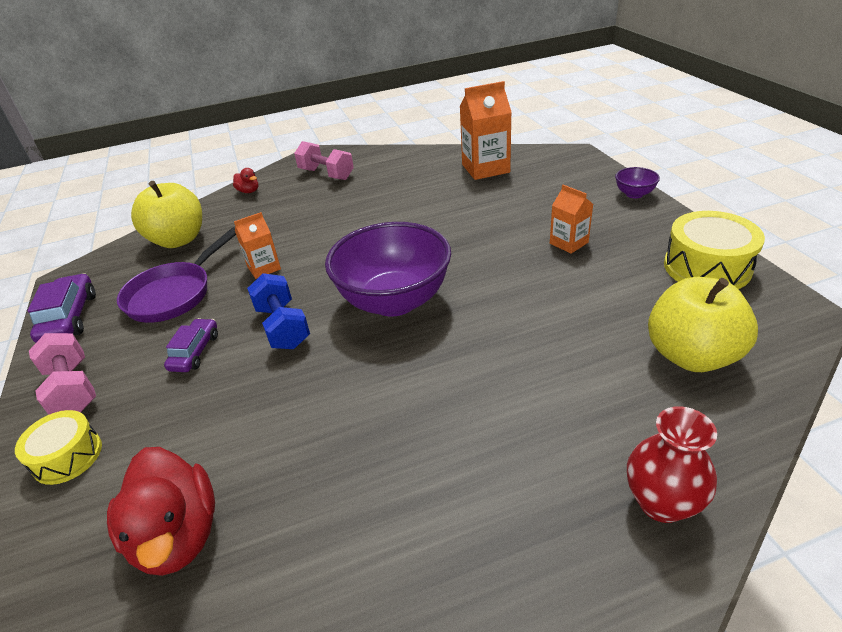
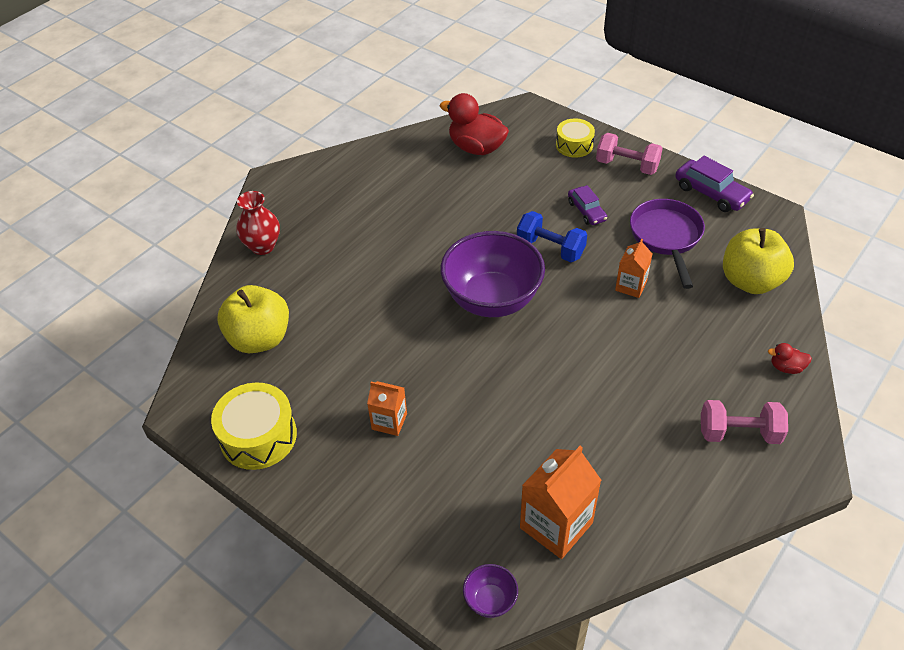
camera: 145 degrees right, 10 degrees up
(634, 194) = (352, 536): purple bowl -> purple bowl (490, 600)

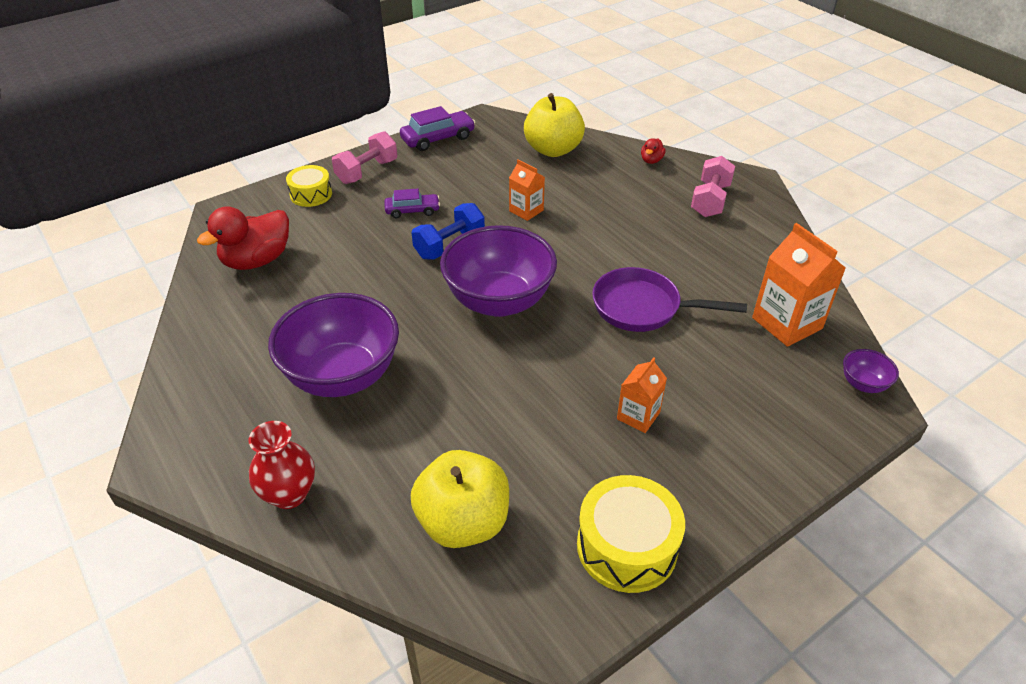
camera: 75 degrees left, 5 degrees down
(373, 235) = (342, 376): none -> purple bowl
(666, 237) = (477, 176): purple pan -> purple pan (643, 308)

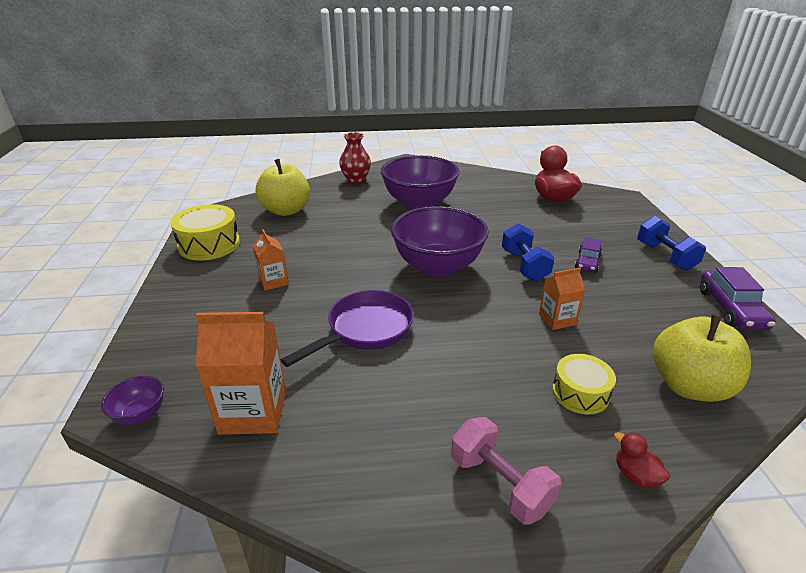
camera: 120 degrees right, 10 degrees down
(311, 194) = (633, 227): yellow drum -> yellow drum (580, 393)
(367, 171) = (665, 256): pink dumbbell -> blue dumbbell

